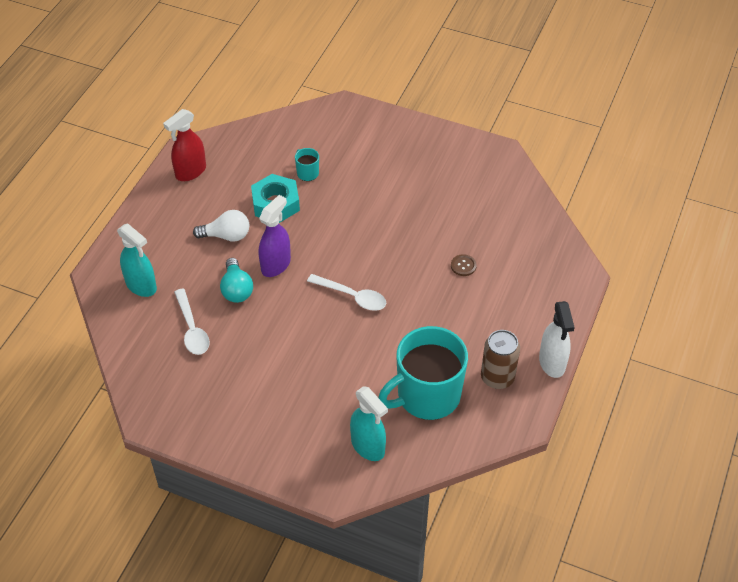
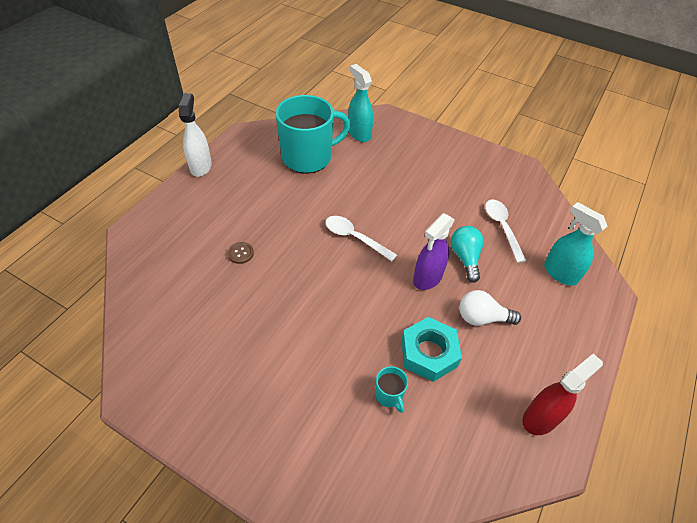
camera: 175 degrees left, 0 degrees up
(497, 377) = (249, 162): brown can -> none

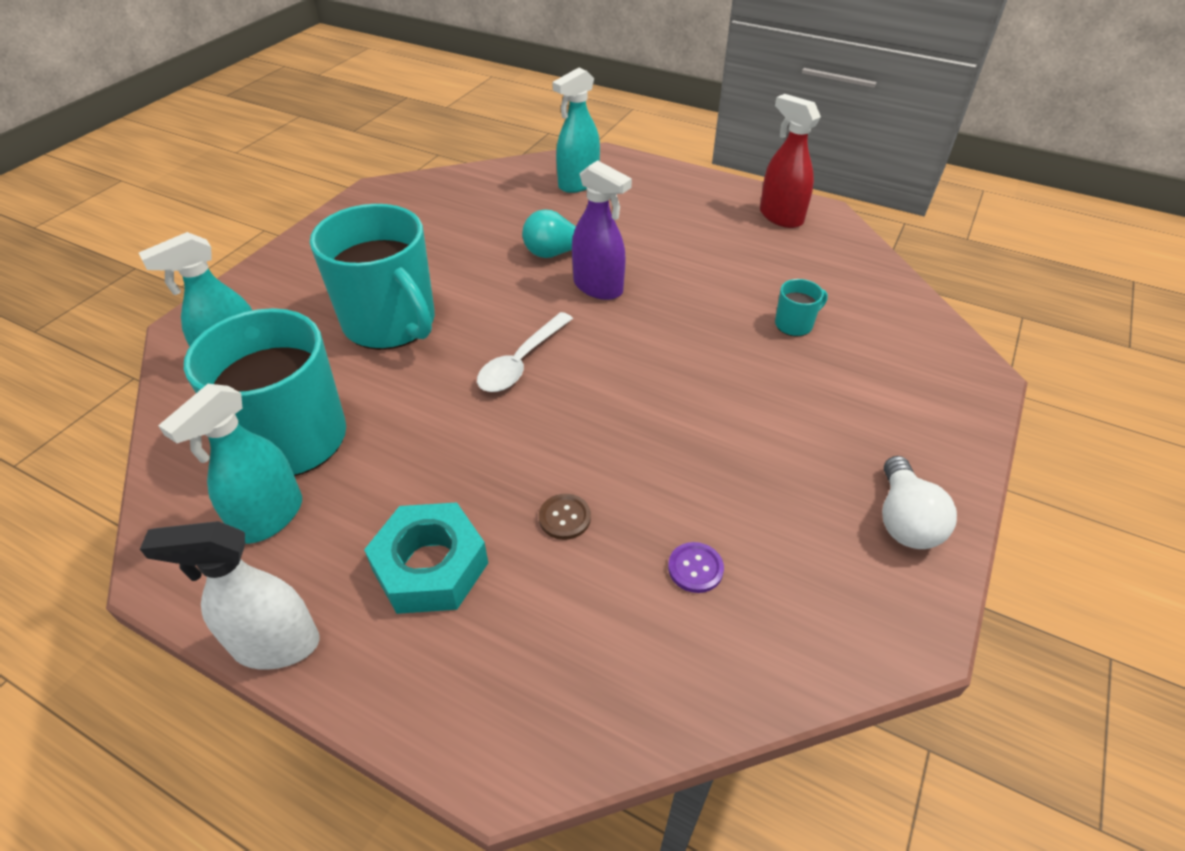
camera: 90 degrees left, 5 degrees down
(198, 303) = (695, 568): none -> purple button
(262, 157) = (269, 518): none -> turquoise spray bottle
(389, 183) = (391, 323): none -> turquoise mug
(429, 353) = (723, 290): turquoise nut -> turquoise nut (430, 566)
(482, 318) = (658, 245): white light bulb -> white light bulb (904, 520)
(502, 227) = (500, 218): white spoon -> none

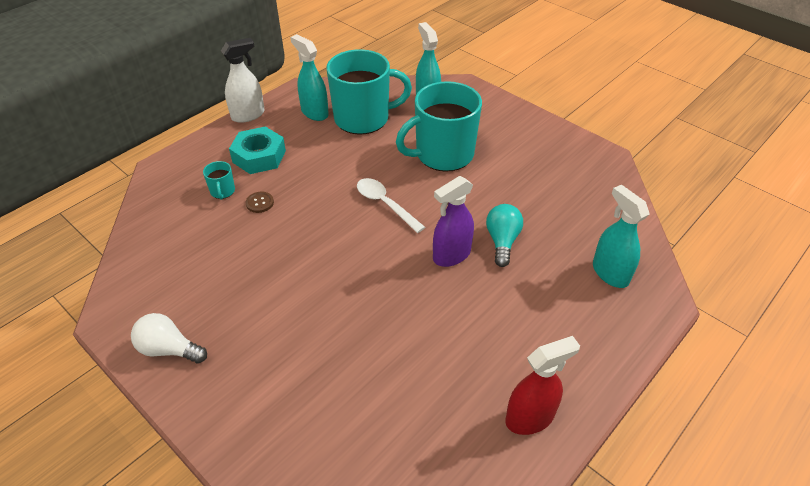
camera: 105 degrees right, 0 degrees up
(276, 645) = (248, 115): white spray bottle -> white spray bottle turned 45 degrees clockwise
(695, 568) = (200, 244): purple button -> none
(794, 324) = (367, 364): turquoise mug -> turquoise mug (222, 191)

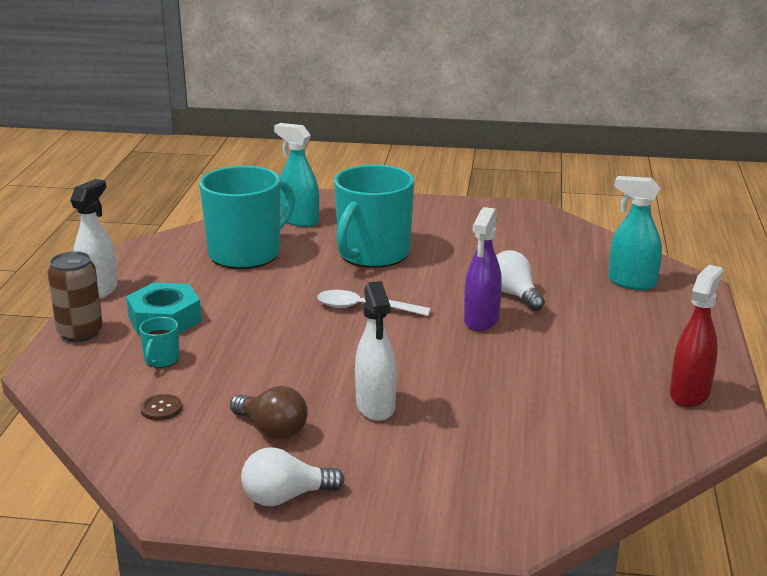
camera: 35 degrees left, 20 degrees down
(205, 146) = (80, 333): none -> brown can
(220, 286) = (272, 429): none -> brown light bulb
(222, 191) = (161, 360): turquoise mug -> turquoise mug turned 60 degrees clockwise
(260, 203) = (222, 353): brown button -> brown button (161, 409)
(298, 300) = (375, 406): none -> white spray bottle
(314, 112) = (181, 265): turquoise spray bottle -> none
(502, 241) = (514, 295): turquoise light bulb -> white light bulb

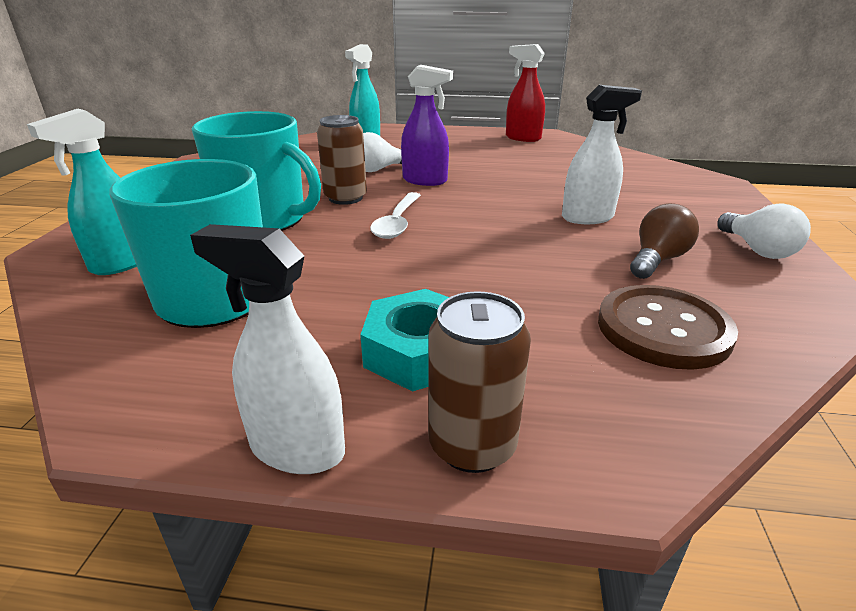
camera: 90 degrees left, 5 degrees up
(161, 360) = (543, 342): turquoise mug -> none
(161, 409) = (663, 329): brown button -> brown button, size x2.38
(425, 283) = (345, 198): none -> brown can

